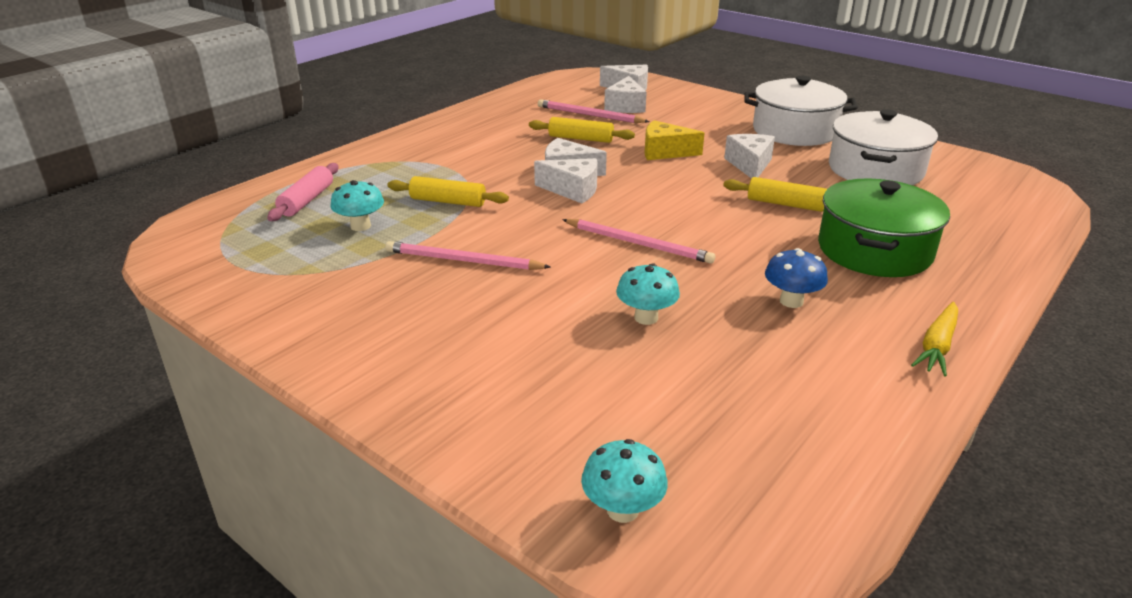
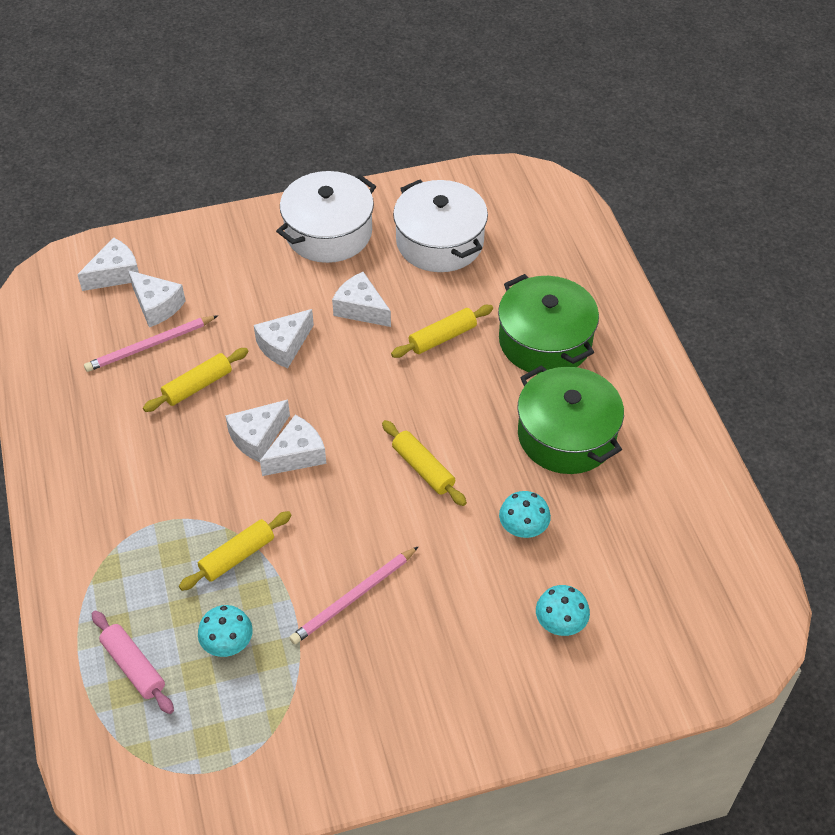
camera: 55 degrees left, 20 degrees up
(622, 510) = (692, 660): turquoise mushroom -> turquoise mushroom (560, 624)
(638, 244) = (423, 468): pink pencil -> yellow rolling pin
(665, 152) = (284, 345): yellow cheese -> white cheese
(791, 301) = (566, 435): blue mushroom -> green pot
(937, 346) = (665, 402): yellow carrot -> none

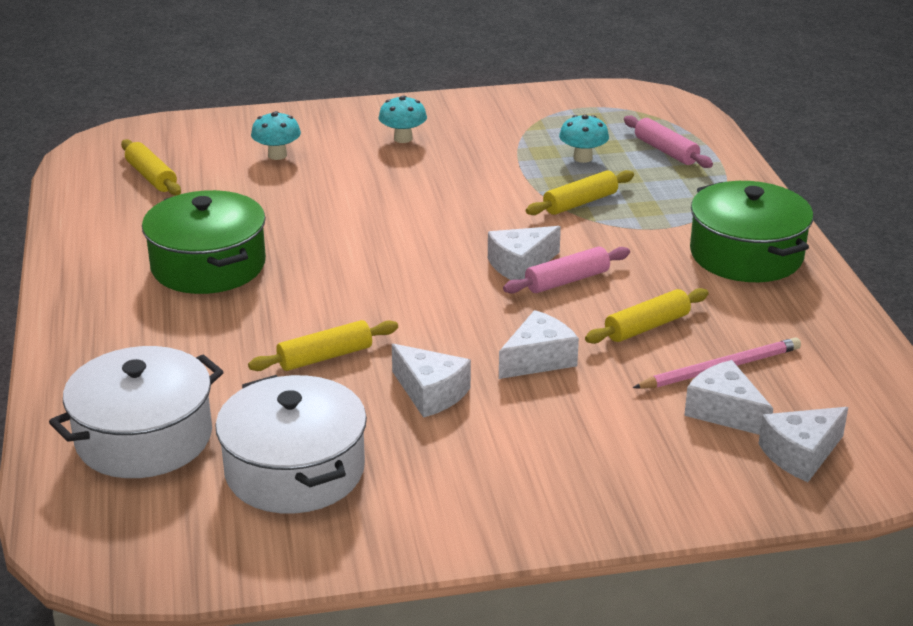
camera: 175 degrees left, 20 degrees down
(257, 437) = (567, 281): white cheese -> pink rolling pin
(328, 232) = (470, 494): white pot -> white pot (144, 438)
(353, 597) = (465, 176): pink pencil -> none
(423, 468) = (379, 249): yellow rolling pin -> yellow rolling pin (151, 177)
(523, 529) = (287, 206): turquoise mushroom -> turquoise mushroom (403, 138)
(545, 341) = (191, 347): green pot -> green pot (746, 255)

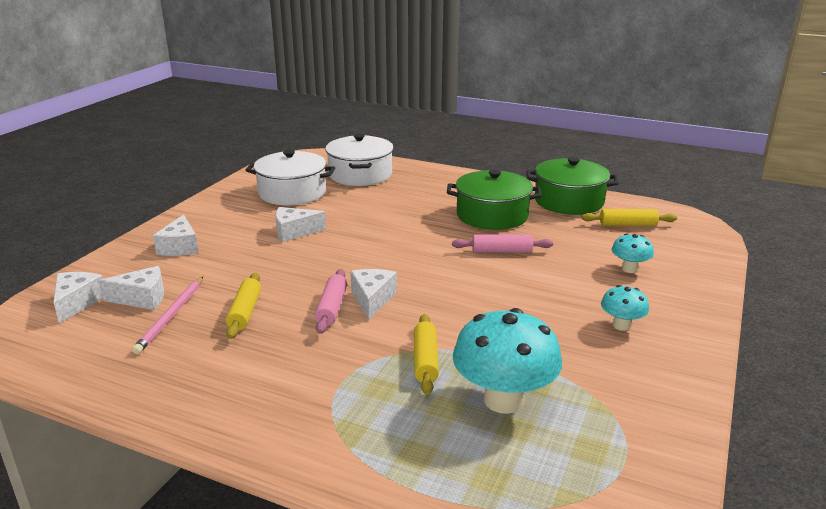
camera: 125 degrees right, 5 degrees down
(325, 357) = (363, 219): yellow rolling pin -> none
(538, 359) = (273, 267): white cheese -> white cheese (180, 247)
(582, 158) = (503, 400): turquoise mushroom -> turquoise mushroom, size x1.96
(666, 151) = (470, 461): pink rolling pin -> pink rolling pin (501, 251)
(746, 255) = (252, 400): green pot -> green pot (569, 201)

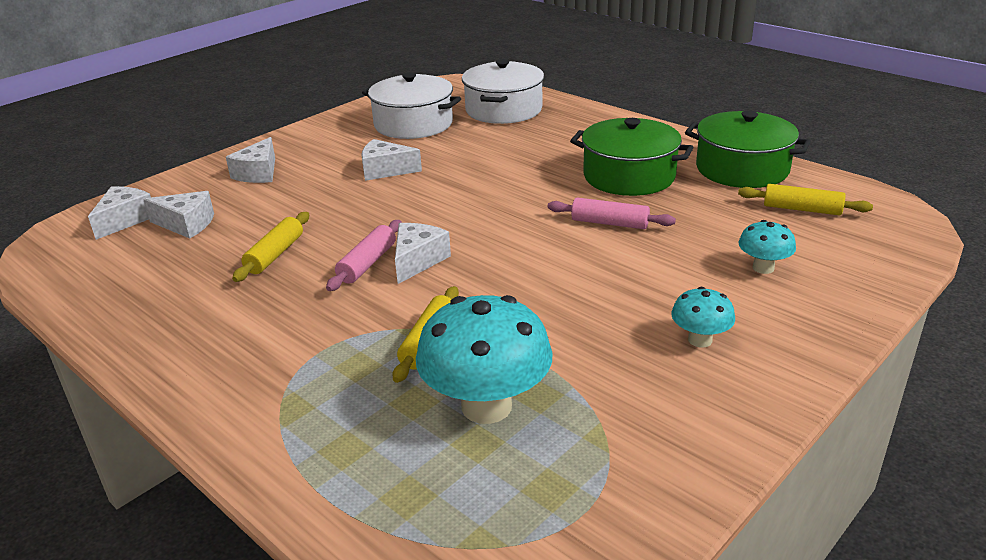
camera: 20 degrees right, 5 degrees up
(171, 316) = (201, 248): pink pencil -> none

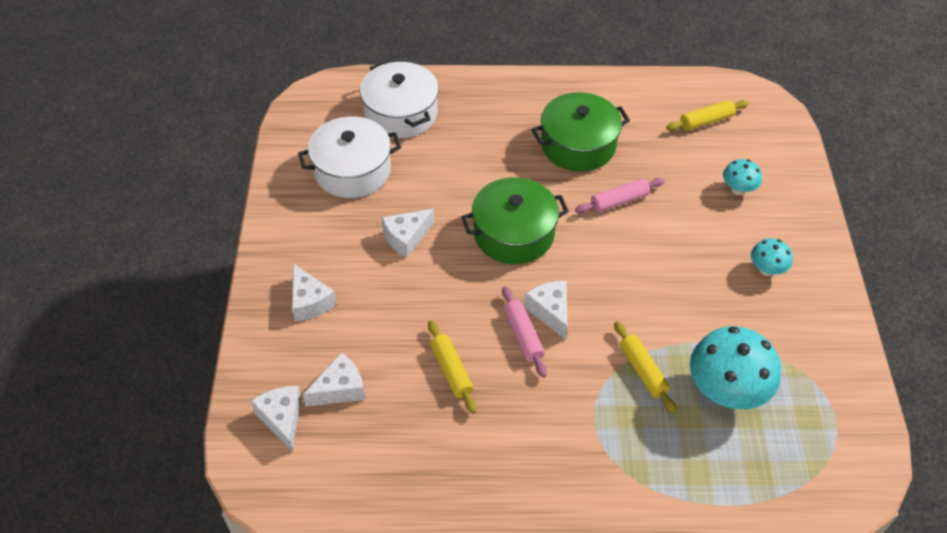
camera: 45 degrees left, 20 degrees up
(742, 169) = (635, 98): green pot -> green pot (513, 234)

